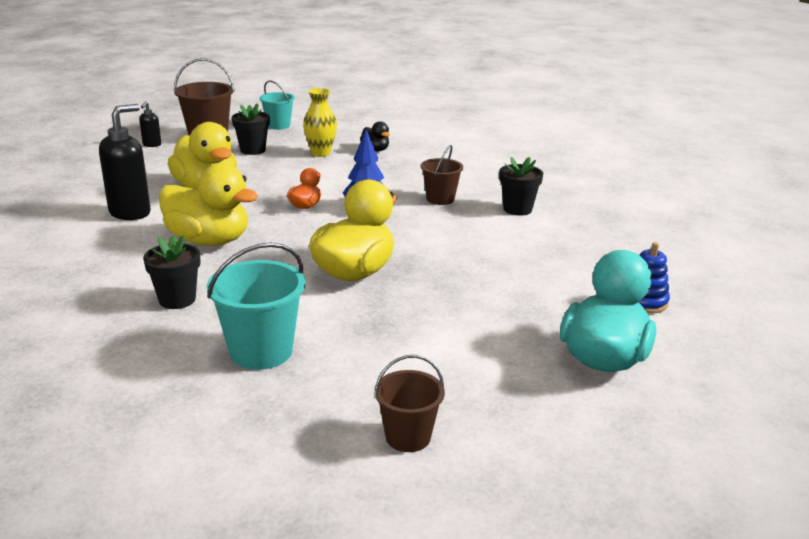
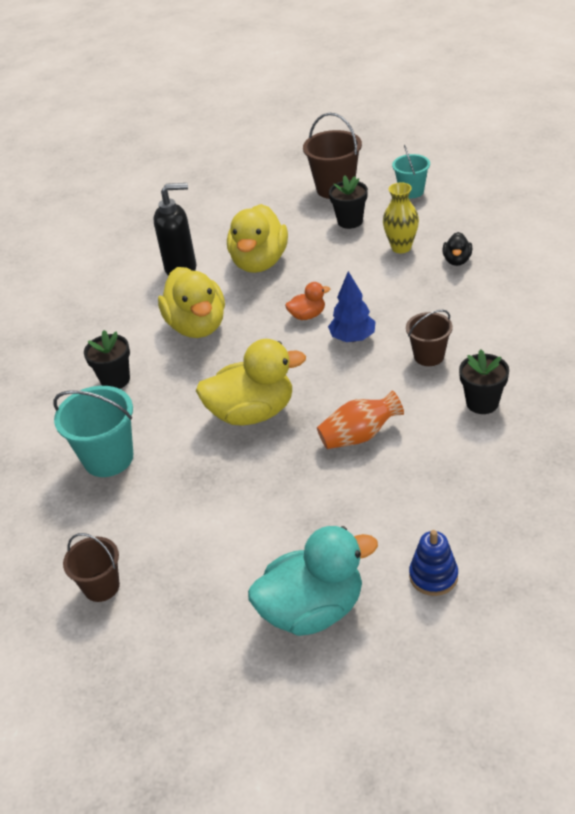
camera: 50 degrees right, 15 degrees up
(152, 145) = (281, 185): black soap dispenser -> none
(464, 254) = (359, 436): none -> orange vase

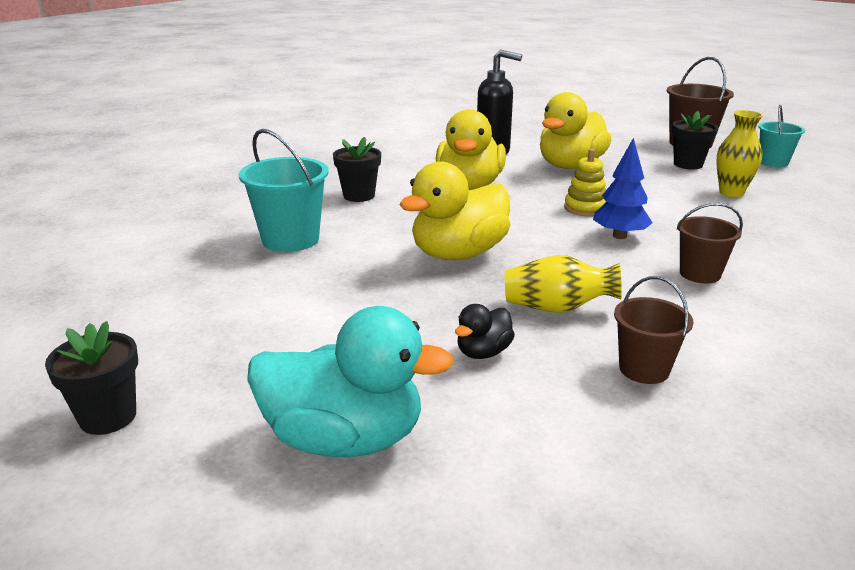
camera: 25 degrees right, 15 degrees down
(101, 586) = (166, 323): brown bucket -> brown bucket (644, 369)
(252, 413) = (458, 254): yellow duck -> yellow duck turned 120 degrees clockwise
(307, 315) = (585, 208): orange duck -> yellow stacking toy
(359, 436) = (557, 308): orange vase -> yellow vase
(433, 576) = (532, 475): blue stacking toy -> none
(457, 260) = (792, 216): black duck -> black duck (483, 352)
(482, 403) = (741, 332): black flower pot -> black flower pot (108, 417)

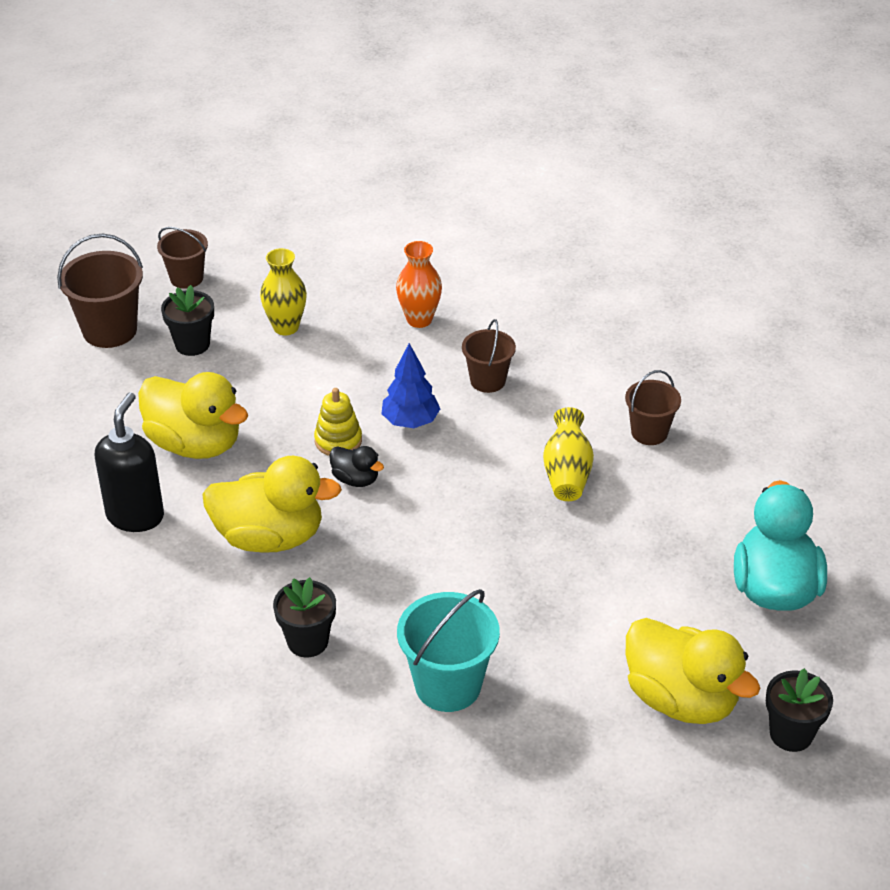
camera: 95 degrees left, 15 degrees up
(458, 254) = (467, 540): yellow duck -> yellow duck (681, 699)
(483, 352) = (647, 519): black duck -> black duck (355, 479)
(773, 162) = (186, 278): turquoise bucket -> brown bucket
(783, 245) = (419, 319): none -> orange vase

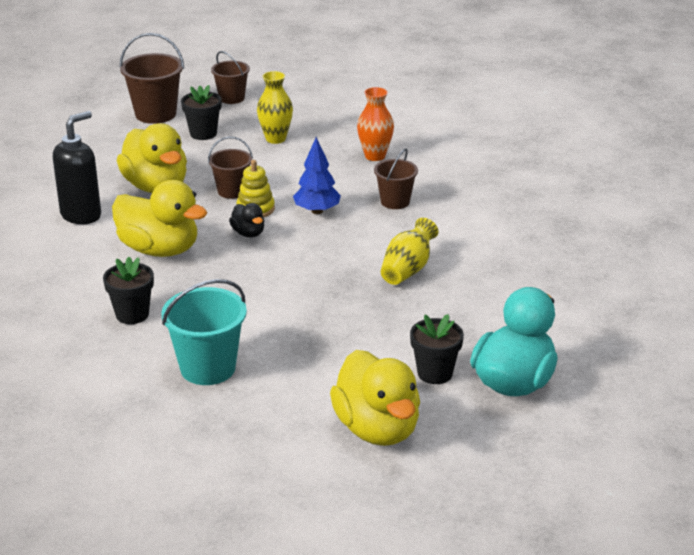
camera: 25 degrees right, 10 degrees down
(649, 432) = (494, 261): brown bucket -> brown bucket (232, 191)
(791, 734) = (448, 478): black flower pot -> black flower pot (435, 373)

